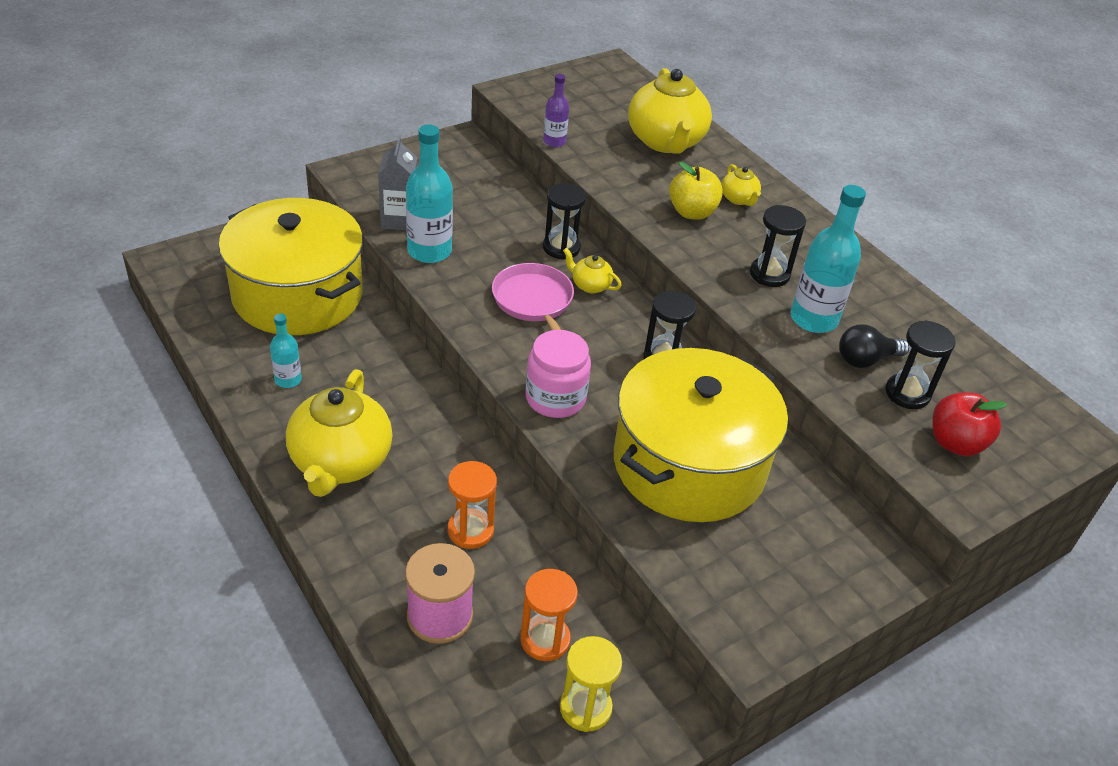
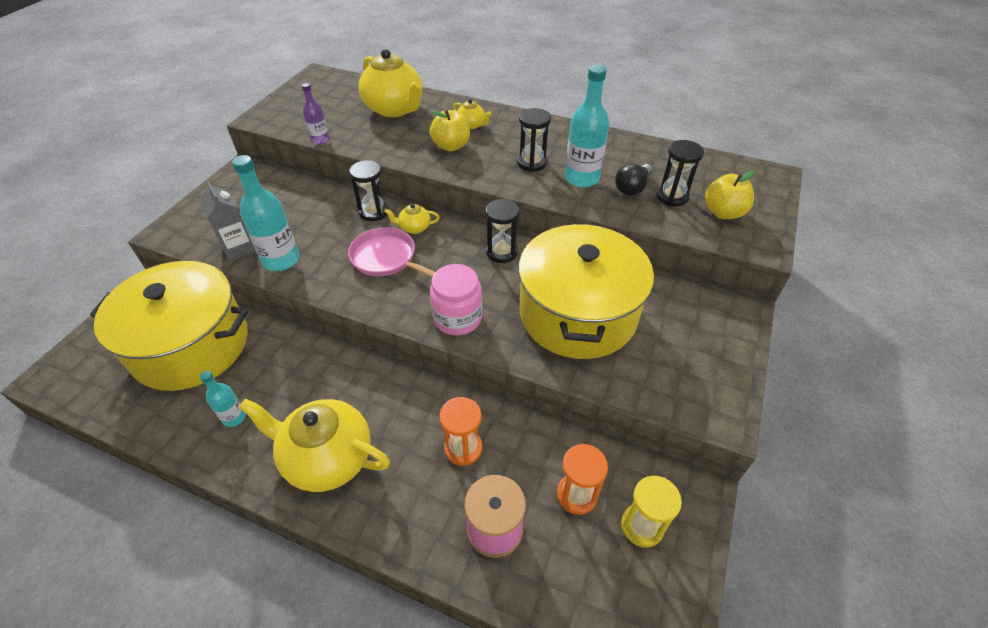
camera: 30 degrees left, 5 degrees up
(340, 462) = (327, 458): yellow teapot -> yellow teapot turned 135 degrees clockwise
(955, 443) = (723, 213): red apple -> yellow apple

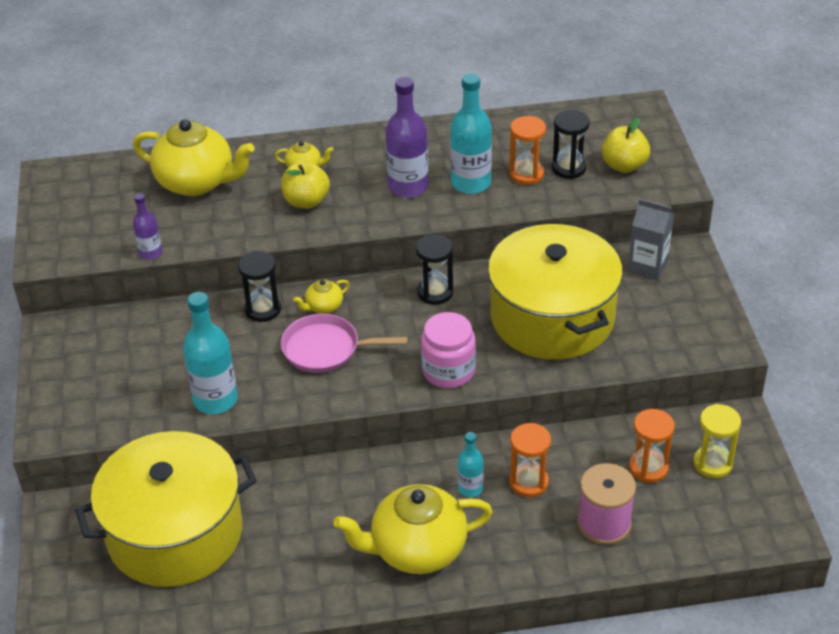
camera: 30 degrees left, 5 degrees down
(234, 417) = (294, 565): turquoise bottle -> turquoise bottle (470, 488)
(239, 248) = (155, 409): grey carton -> grey carton (648, 266)
(532, 163) = (408, 186): black hourglass -> purple bottle
(632, 188) = (526, 174): black light bulb -> orange hourglass

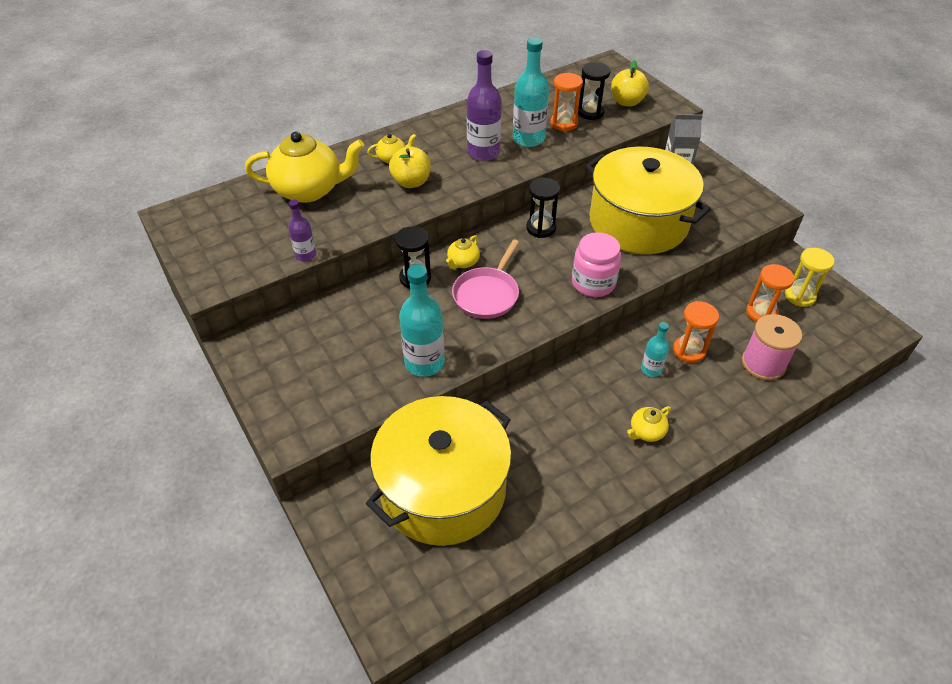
camera: 25 degrees left, 5 degrees up
(325, 349) = (487, 294): pink pan -> pink pan turned 45 degrees counterclockwise
(417, 549) = (646, 432): yellow teapot -> yellow teapot, size x0.45

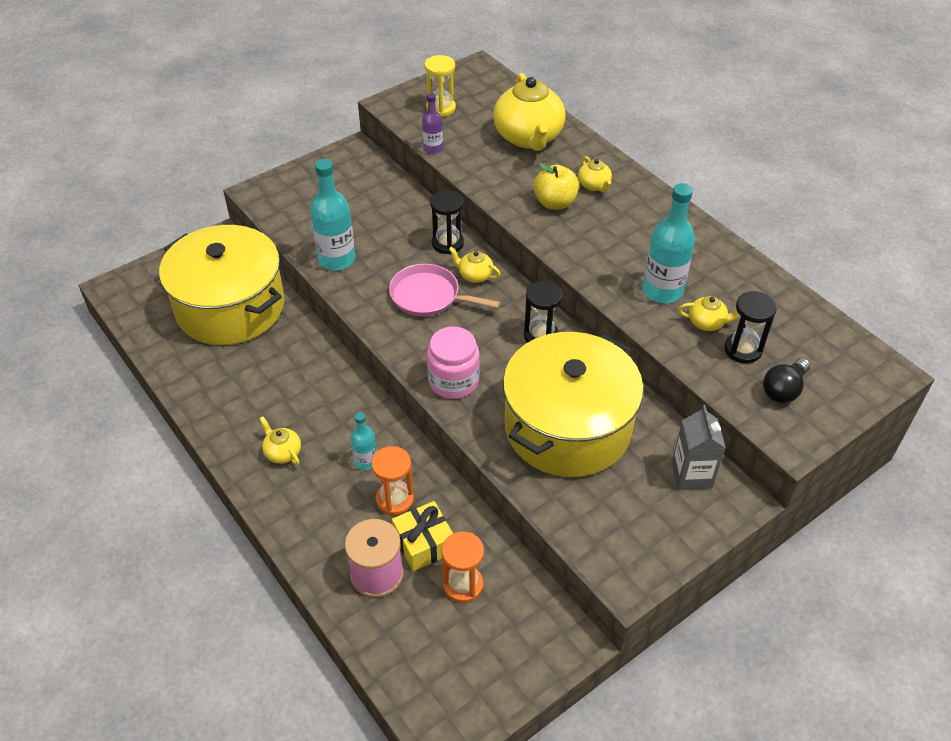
camera: 85 degrees right, 0 degrees up
(483, 152) = (623, 253): purple bottle -> none
(564, 123) = (707, 323): orange hourglass -> yellow teapot
(627, 102) = (783, 389): yellow apple -> black light bulb
(729, 334) = (424, 543): none -> yellow gift
(800, 296) = (499, 637): yellow hourglass -> yellow hourglass (441, 108)

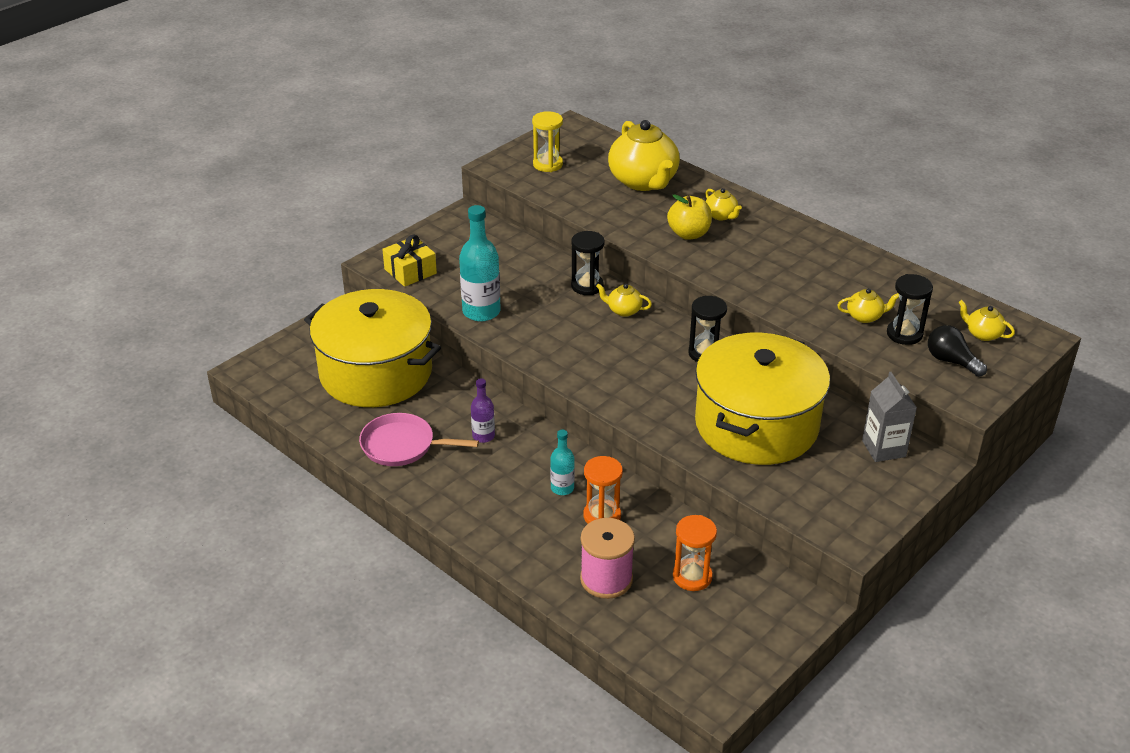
camera: 10 degrees left, 10 degrees down
(282, 452) = (476, 491): yellow teapot -> yellow teapot (982, 334)
(424, 543) = (643, 548): yellow gift -> yellow gift (410, 271)
(429, 296) = (585, 333): pink pan -> pink pan (402, 445)
(433, 149) = (553, 200): purple bottle -> purple bottle (483, 436)
(453, 381) = (634, 401): pink jar -> none
(662, 291) = (815, 295): turquoise bottle -> none
(783, 389) = (951, 361): black light bulb -> black light bulb turned 105 degrees clockwise

